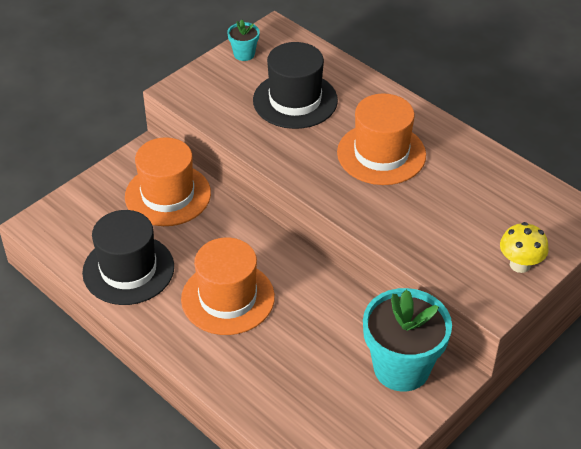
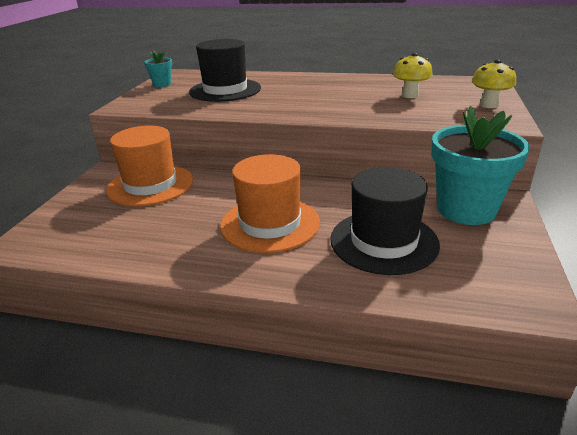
camera: 30 degrees left, 15 degrees down
(128, 269) = (151, 240): black hat -> black hat (384, 241)
(381, 154) = (319, 93): orange hat -> none
(465, 205) = (410, 95): none -> yellow mushroom

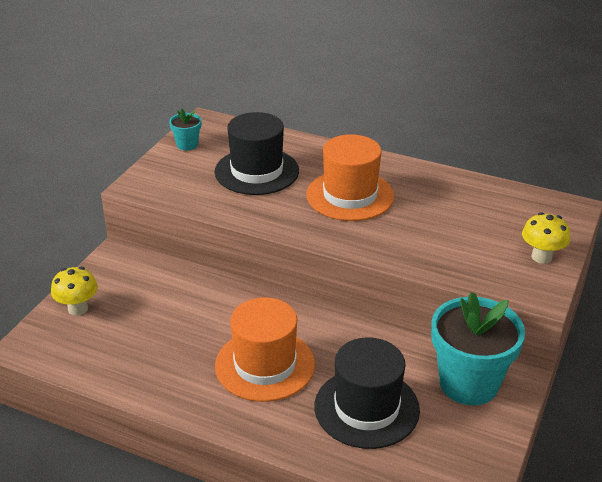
camera: 10 degrees right, 5 degrees up
(150, 185) = (156, 288): orange hat -> orange hat (350, 195)
(410, 95) = (463, 221): yellow mushroom -> yellow mushroom (78, 309)

